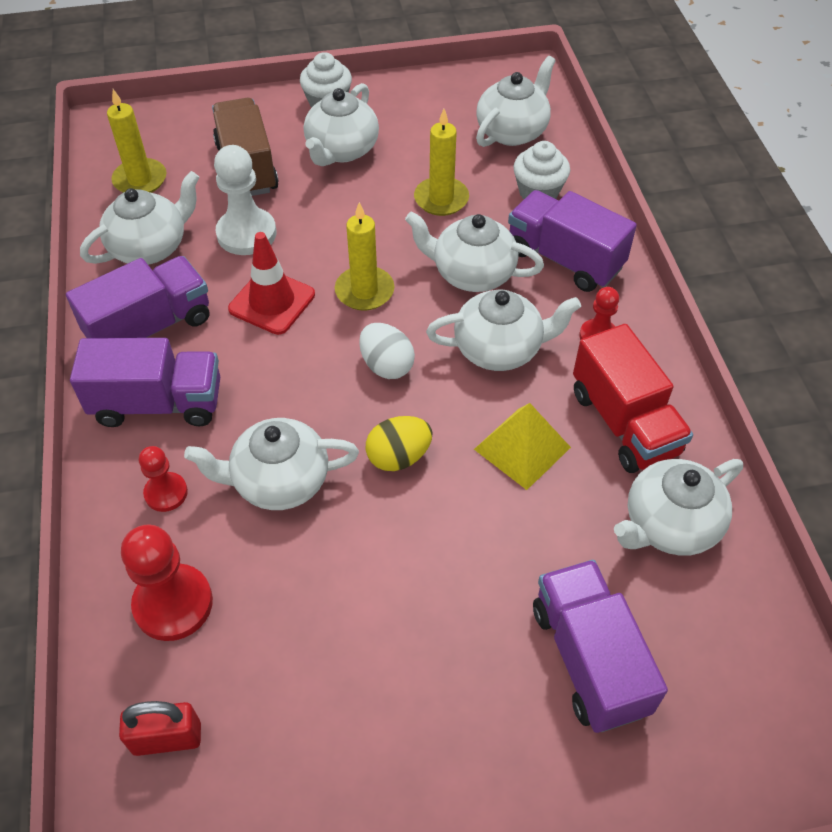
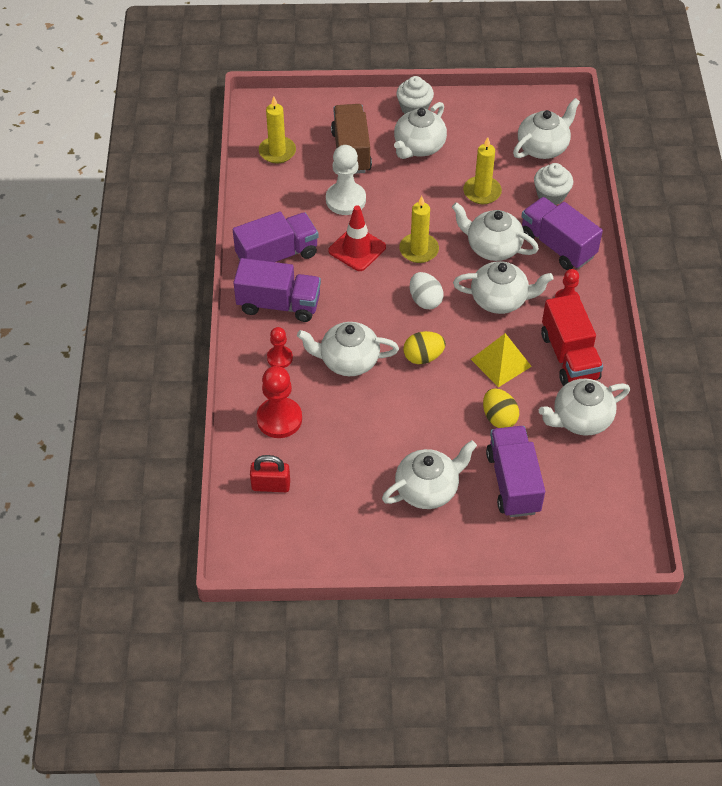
camera: 10 degrees right, 0 degrees up
(150, 247) = (281, 201): white teapot -> white teapot (427, 489)
(539, 543) = (499, 418): none -> yellow egg

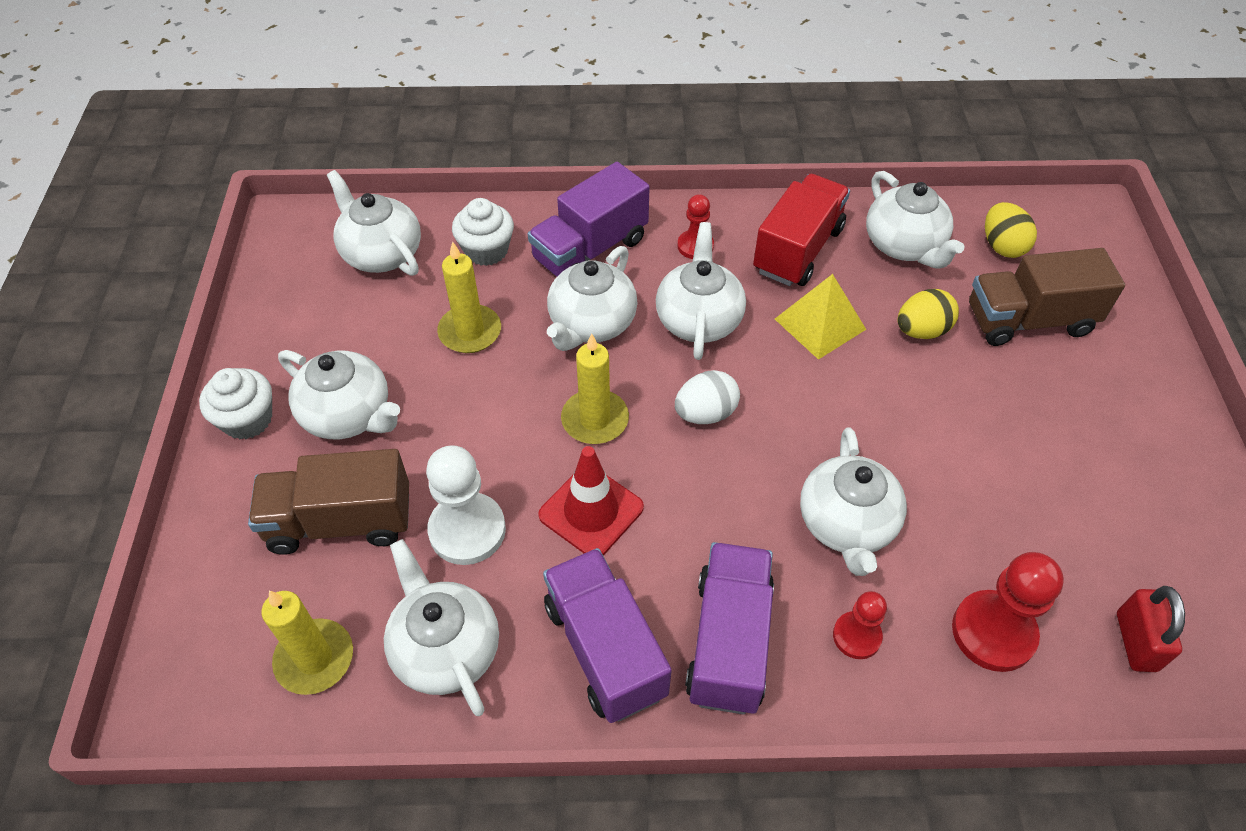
camera: 90 degrees left, 0 degrees up
(423, 357) = (823, 418): yellow egg -> yellow egg (1002, 246)
(427, 489) = (1071, 418): white teapot -> white teapot (446, 649)
(513, 482) = (1028, 320): purple truck -> brown truck
(569, 356) = (798, 250): red truck -> red truck turned 45 degrees counterclockwise

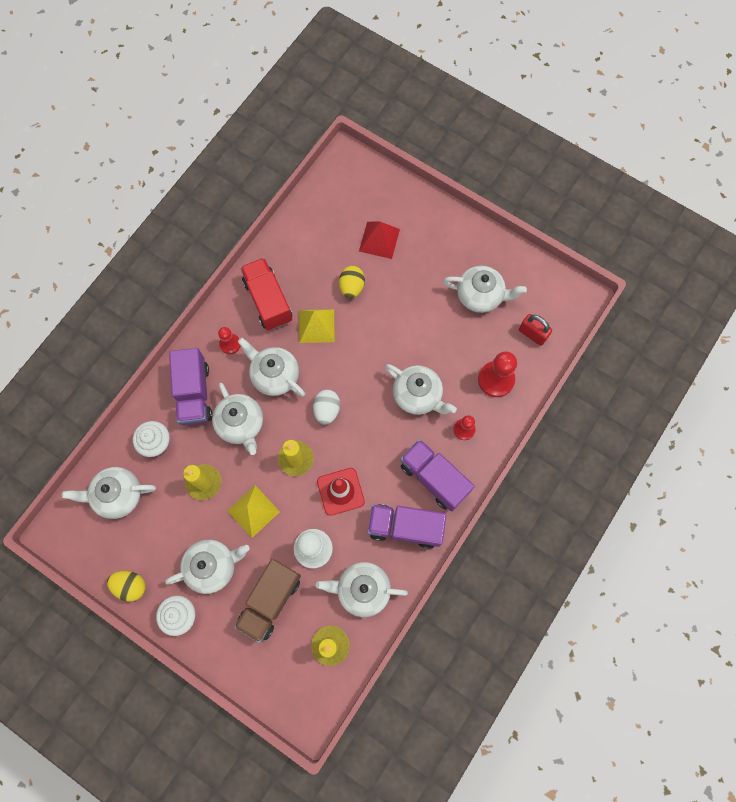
camera: 55 degrees left, 20 degrees up
(471, 415) = (253, 511): none -> yellow pyramid
(904, 245) = (301, 253): white teapot -> white teapot (480, 295)
(1002, 246) = (334, 213): yellow egg -> yellow egg (131, 586)
(1028, 320) = (379, 240): brown truck -> red pyramid

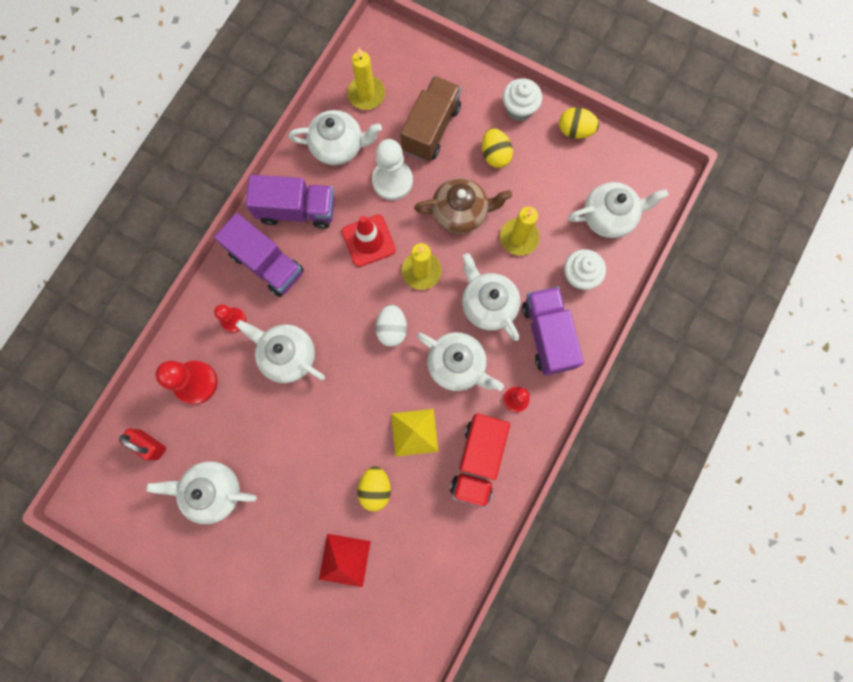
camera: 175 degrees right, 5 degrees up
(212, 566) = (495, 155): white teapot -> yellow egg
(253, 511) = (460, 213): yellow pyramid -> brown teapot
(268, 301) = (478, 460): red truck -> red truck turned 45 degrees clockwise

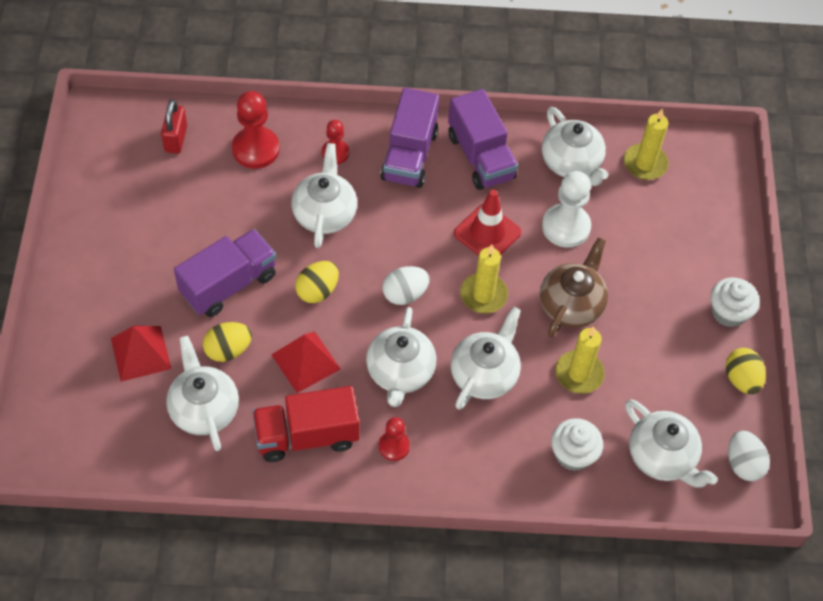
camera: 60 degrees right, 20 degrees down
(213, 491) = (156, 209): white teapot -> white teapot (204, 409)
(414, 432) = (305, 362): yellow pyramid -> red pyramid
(431, 129) = (647, 238): brown truck -> none
(460, 213) = (571, 305): brown teapot -> brown teapot turned 120 degrees counterclockwise
(495, 155) = (658, 311): yellow egg -> yellow egg (317, 291)
(547, 335) = (484, 449): purple truck -> purple truck (228, 284)
(637, 166) = (743, 464): none -> white egg

